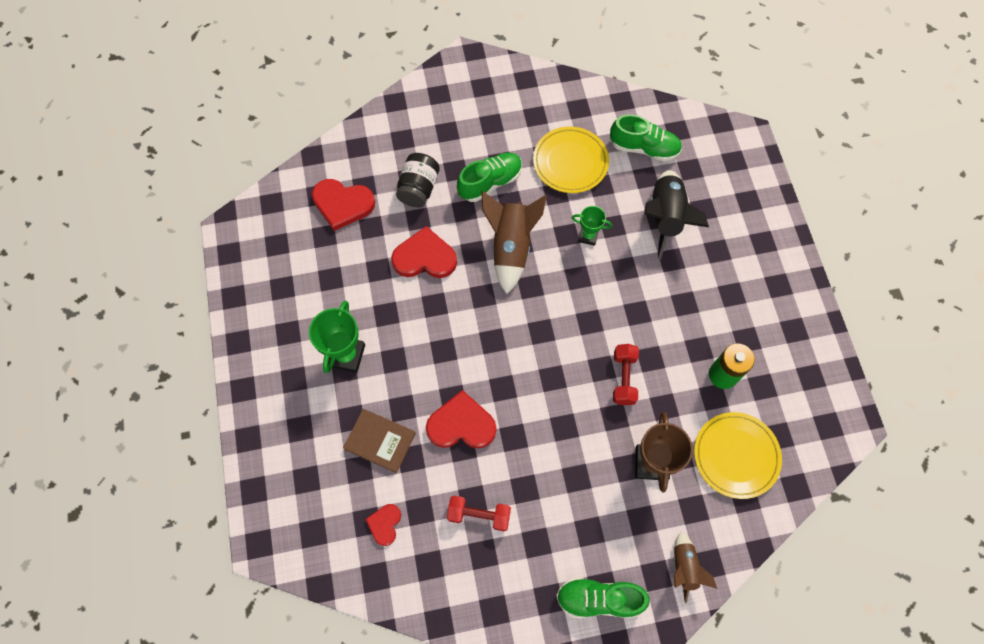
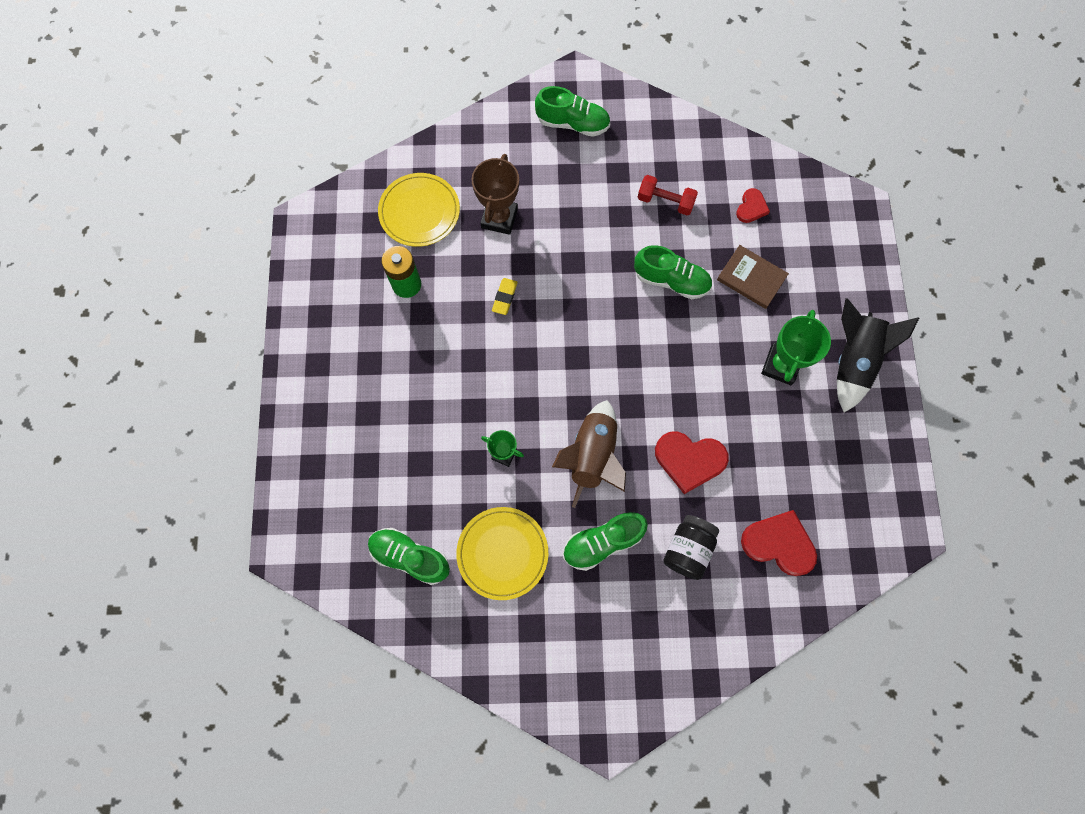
camera: 170 degrees left, 5 degrees up
(461, 424) = (671, 280): red heart -> green shoe
(623, 378) = (504, 297): red dumbbell -> yellow eraser
(665, 217) = (412, 462): black rocket -> black rocket (853, 361)
(684, 567) = (494, 134): brown rocket -> none

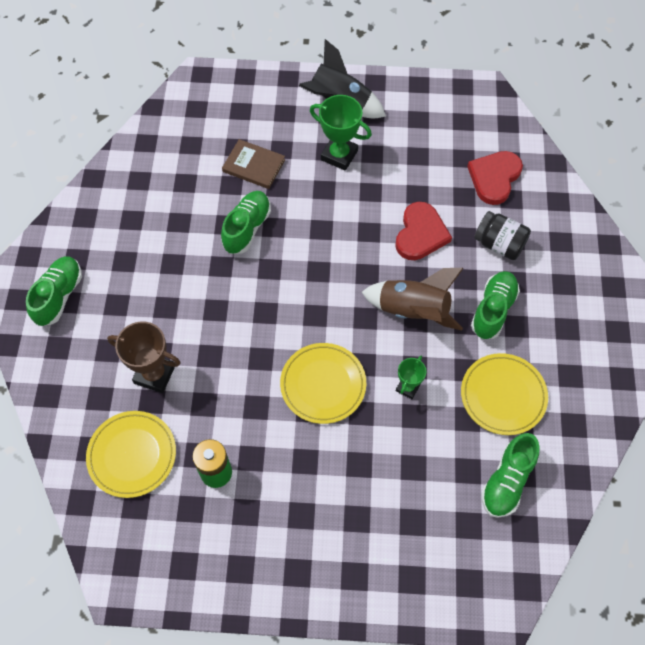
camera: 85 degrees left, 10 degrees down
(501, 371) = (323, 384): none -> yellow plate
(504, 297) = (244, 375): yellow eraser -> none
(602, 542) = (493, 310): green shoe -> green shoe turned 135 degrees counterclockwise
(665, 201) = (164, 224): red dumbbell -> none
(751, 207) = (183, 156): red heart -> none
(751, 278) = (254, 165): brown book -> brown book turned 75 degrees clockwise

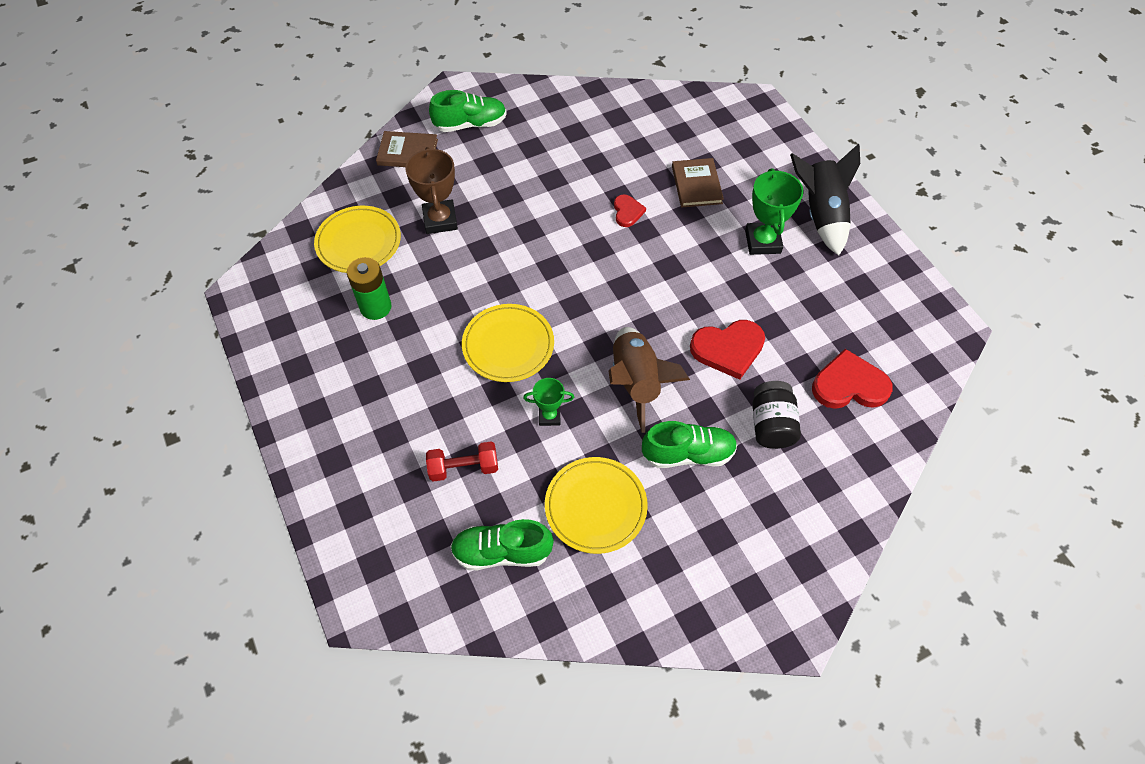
camera: 60 degrees right, 5 degrees down
(53, 364) = (407, 152): none -> brown book
(247, 228) = (627, 212): green shoe -> red heart
(419, 474) = (464, 468): none -> red dumbbell

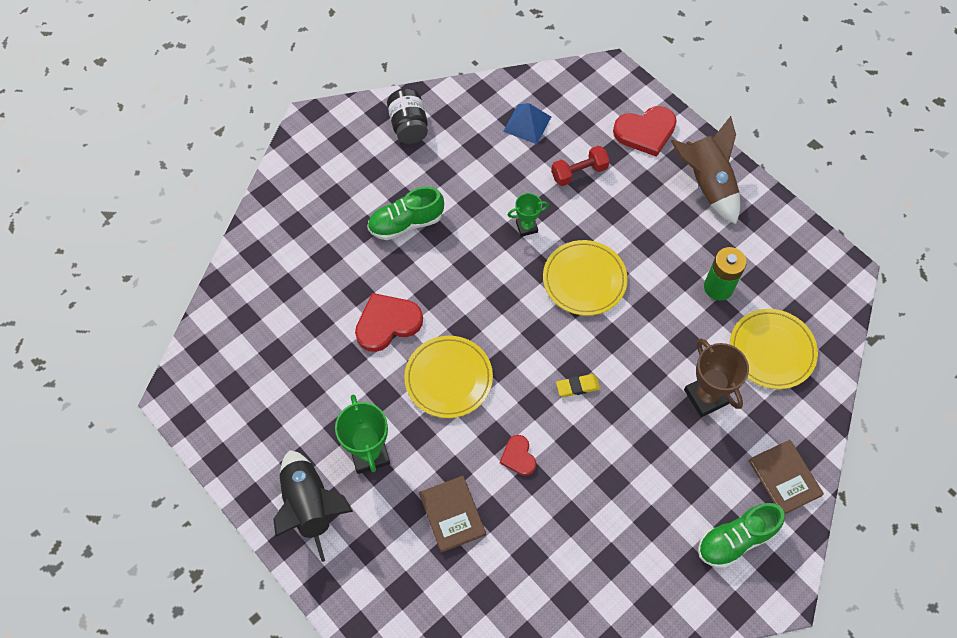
camera: 165 degrees right, 5 degrees up
(407, 152) = (784, 478): brown book -> brown book turned 75 degrees clockwise
(502, 552) = (527, 124): green shoe -> blue pyramid
(554, 252) = (577, 387): none -> yellow eraser
(595, 506) = (469, 168): yellow plate -> yellow plate (448, 378)
(636, 382) = (462, 273): brown rocket -> brown rocket (707, 184)
(771, 425) = (341, 262): black jar -> black jar (409, 126)
(849, 385) = (275, 314): red heart -> red heart (645, 132)

